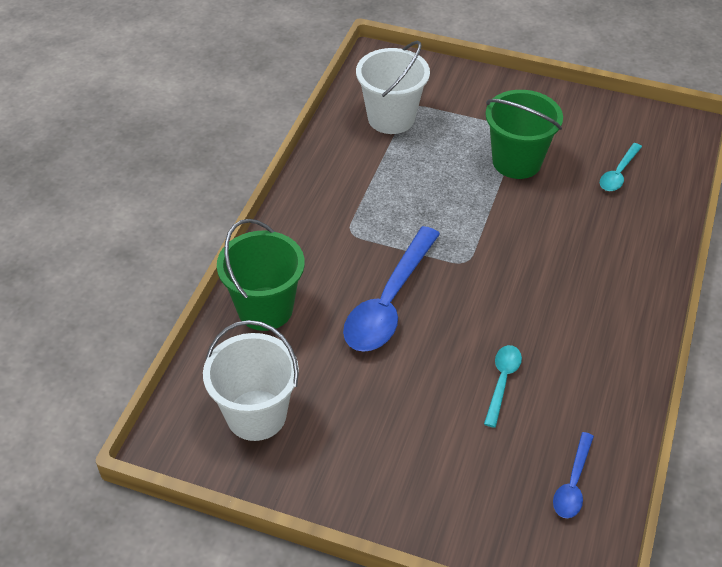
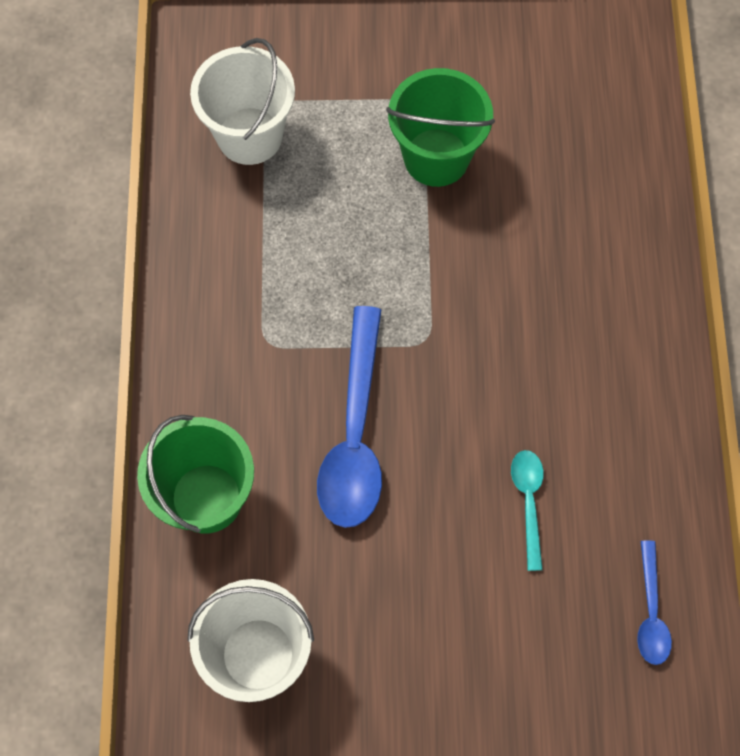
camera: 20 degrees left, 20 degrees up
(618, 173) = (568, 135): turquoise spoon -> none

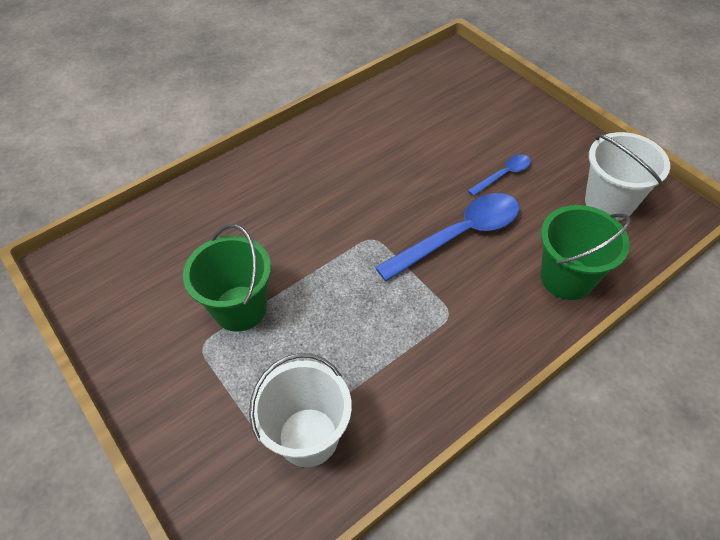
camera: 125 degrees left, 15 degrees down
(528, 502) = (420, 149): turquoise spoon -> none
(650, 612) = (426, 87): blue spoon -> blue spoon (503, 175)

